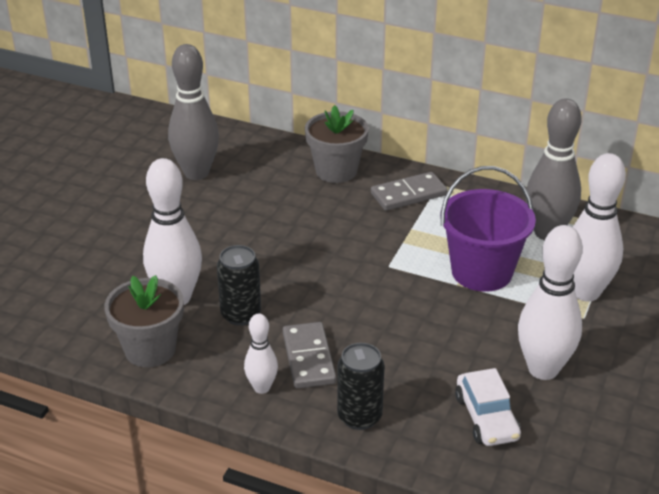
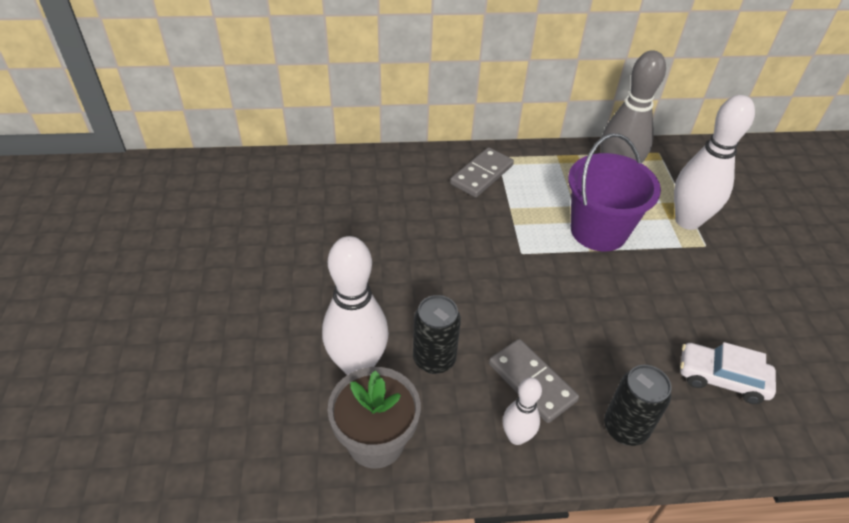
camera: 30 degrees left, 10 degrees up
(196, 173) = (275, 214): grey bowling pin -> none
(336, 171) = (403, 171): grey flower pot -> none
(486, 418) = (721, 379): white car -> white car turned 150 degrees clockwise
(543, 369) = (720, 309): white bowling pin -> none

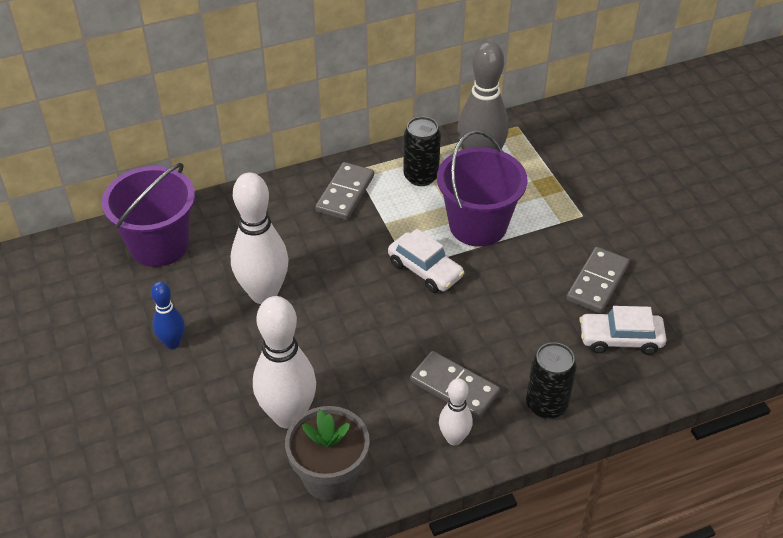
camera: 15 degrees left, 0 degrees up
(279, 267) = (172, 343): none -> blue bowling pin
(303, 180) = (159, 245): none -> purple bucket
(434, 359) = (358, 391): black can -> black can (421, 176)
(535, 259) = (425, 270): none -> white car
(687, 221) = (560, 194): white bowling pin -> white bowling pin (264, 294)
(708, 313) = (597, 282): none -> grey domino

